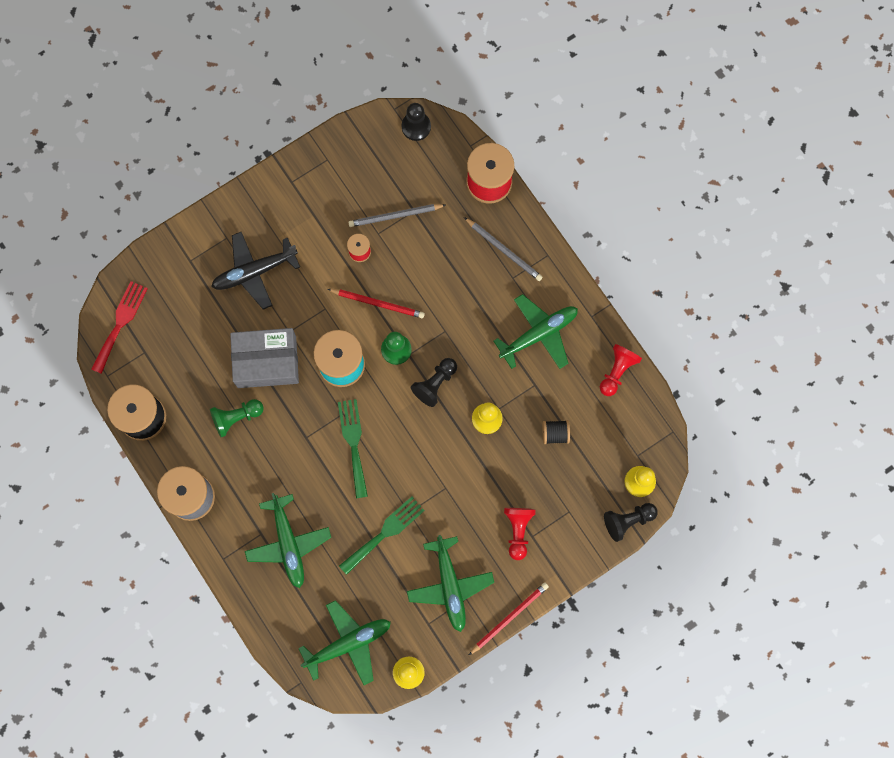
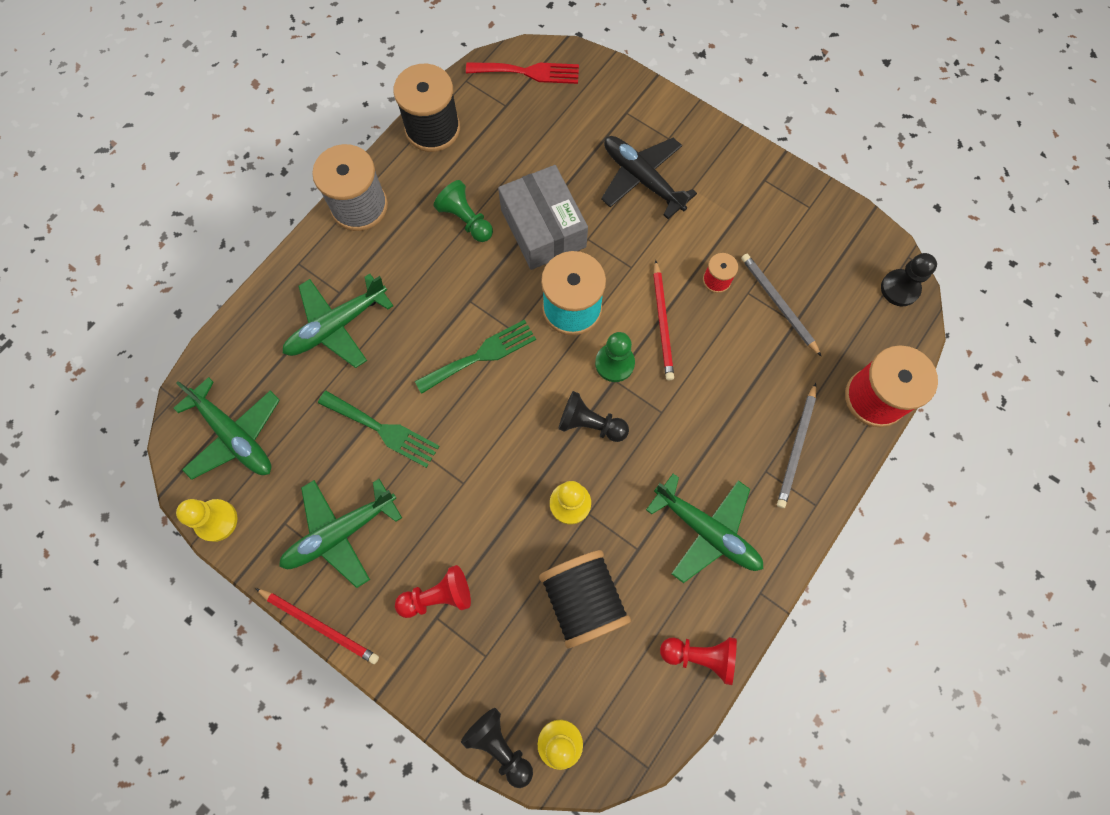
camera: 70 degrees right, 5 degrees down
(555, 434) = (583, 600): black spool -> black spool, size x2.05

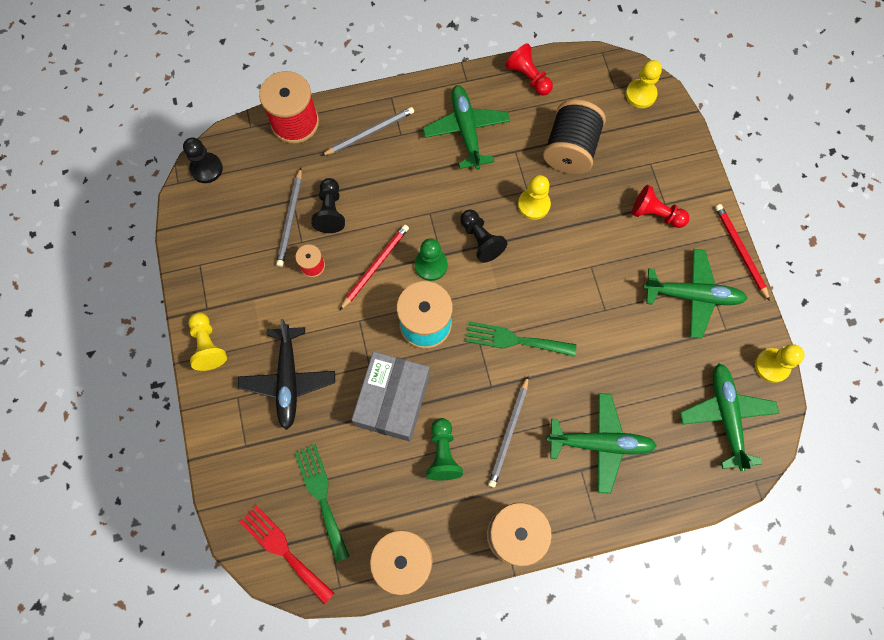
camera: 140 degrees left, 0 degrees up
(383, 430) = (619, 340): green fork -> green fork (321, 496)
(423, 275) = (509, 433): none -> grey pencil
(500, 745) = (675, 117): black pawn -> black pawn (330, 211)
(732, 155) = (208, 345): none -> yellow pawn

